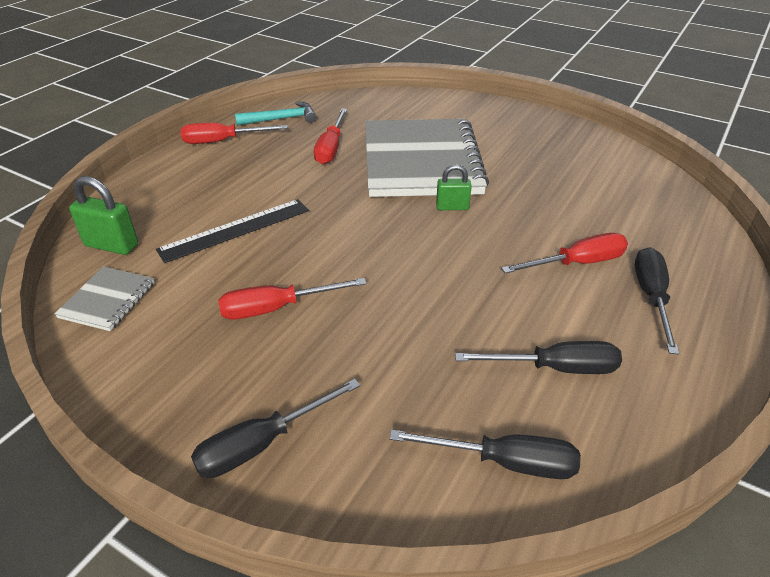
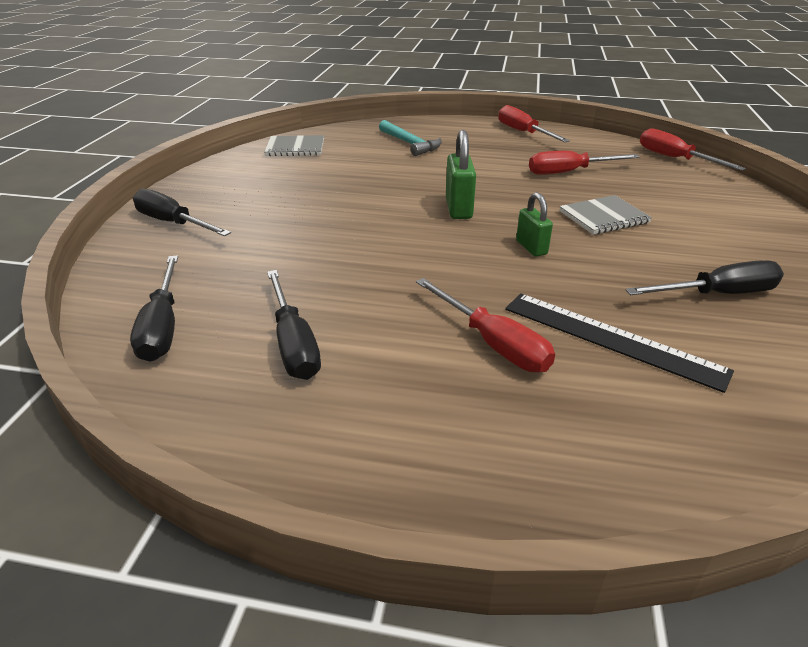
camera: 70 degrees right, 5 degrees down
(111, 245) = (353, 134): green padlock -> green padlock (458, 208)
(235, 230) = (402, 164): black ruler -> black ruler (611, 339)
(276, 308) = (315, 198): red screwdriver -> red screwdriver (674, 158)
(281, 119) = (591, 143): turquoise hammer -> turquoise hammer (410, 144)
(421, 161) = (603, 217): grey notebook -> grey notebook, size x0.43
(651, 297) = (463, 413): black screwdriver -> black screwdriver (717, 294)

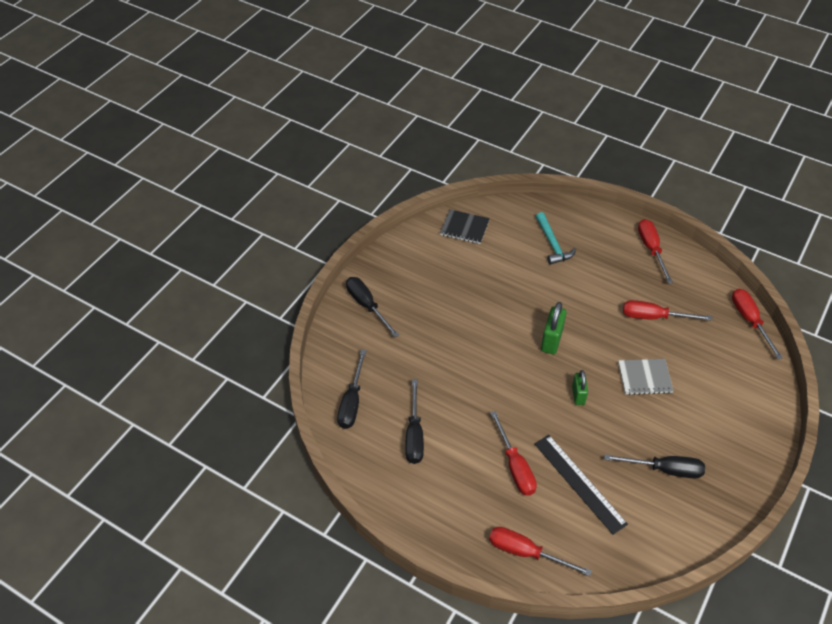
camera: 20 degrees right, 15 degrees up
(295, 148) = (464, 228): grey notebook -> black notebook
(599, 467) = (526, 552): none -> red screwdriver

